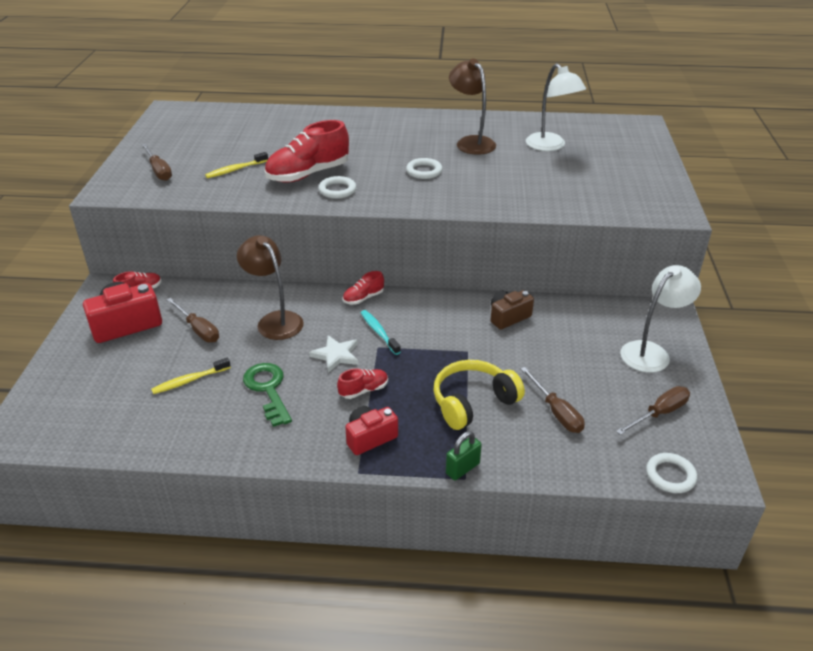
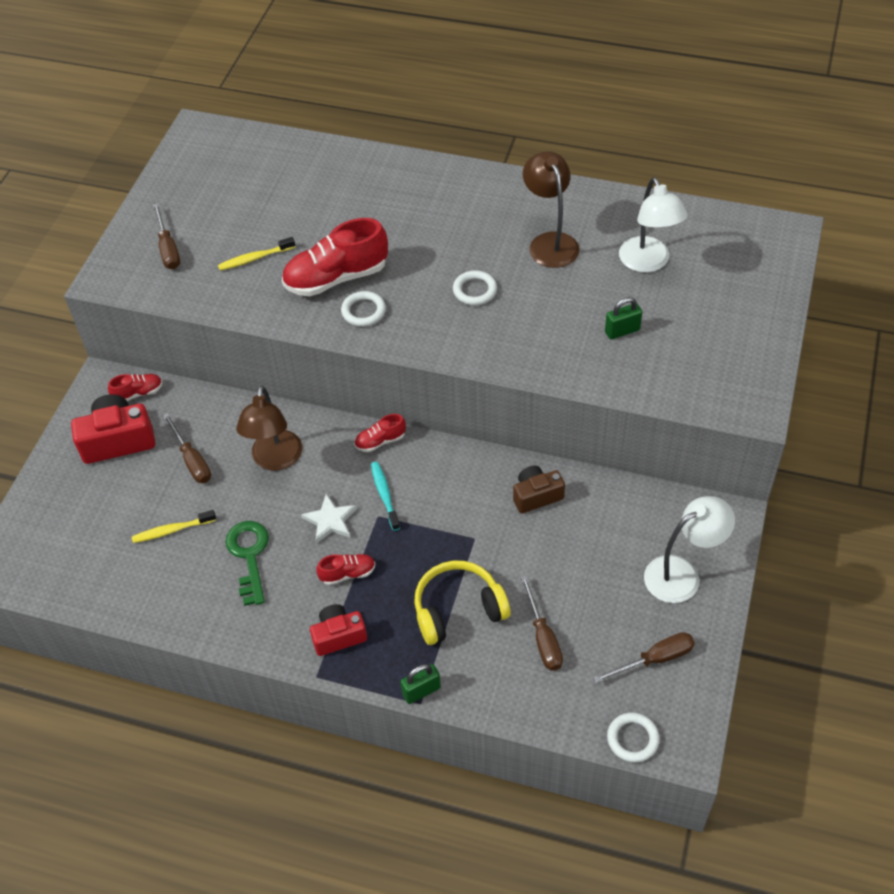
camera: 15 degrees right, 15 degrees up
(275, 320) = (275, 460): brown lamp -> brown lamp turned 150 degrees counterclockwise
(550, 182) = (622, 331): none -> green padlock

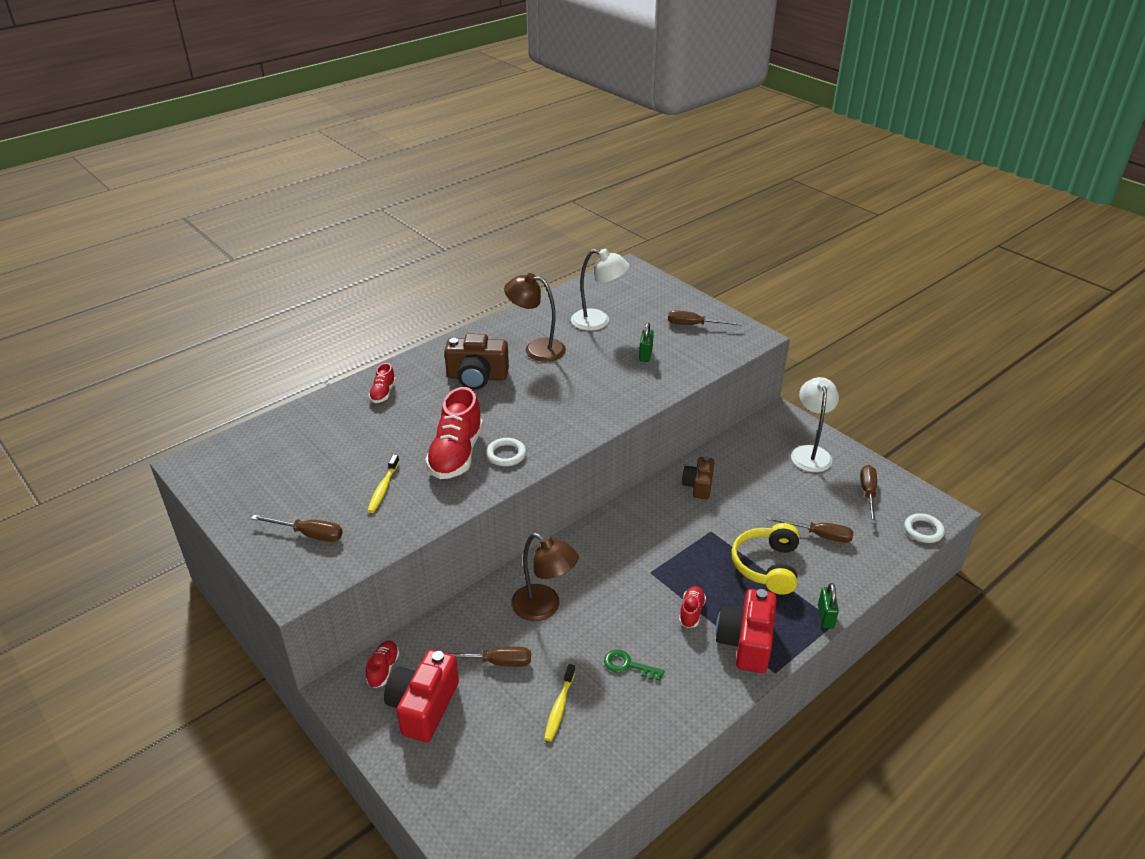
camera: 60 degrees left, 15 degrees down
(249, 556) = (628, 665): green key -> green key, size x0.65
(330, 520) = (633, 600): white star -> none
(338, 636) = (746, 642): red camera -> red camera, size x1.55
(380, 441) = (581, 540): red shoe -> red shoe (383, 393)
(384, 495) = (633, 560): turquoise toothbrush -> none
(463, 226) = (477, 377): none -> brown camera
(475, 290) = (544, 397): white ring -> none
(723, 345) = (694, 325): none -> brown screwdriver

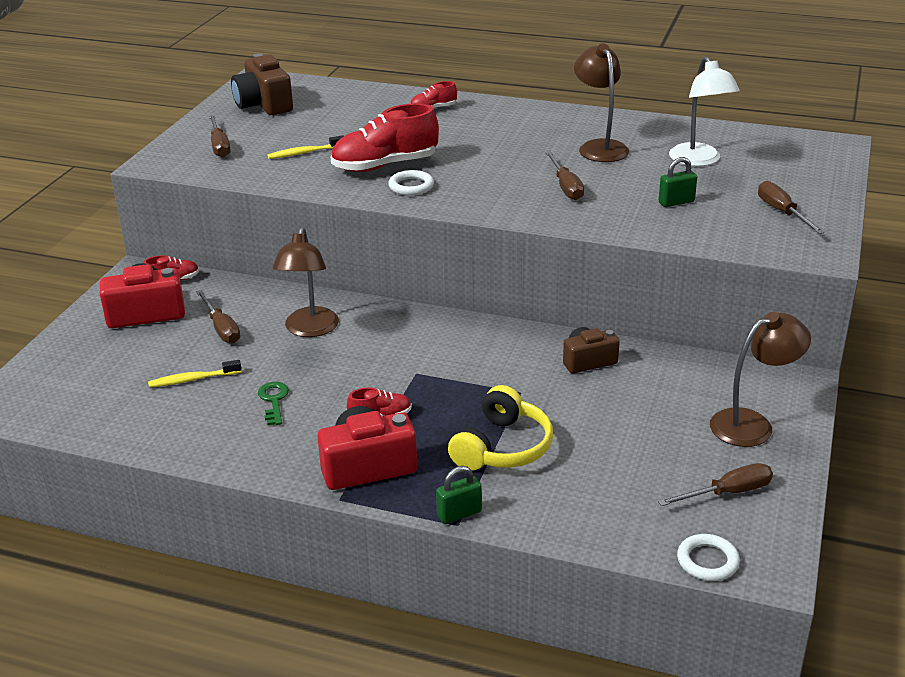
camera: 60 degrees right, 5 degrees down
(477, 377) = (512, 136): brown camera -> brown camera (264, 104)
(767, 566) = (502, 447): yellow headphones -> yellow headphones turned 135 degrees clockwise
(810, 453) = (752, 424): white lamp -> brown lamp
(819, 535) = (598, 472): brown screwdriver -> brown screwdriver (565, 187)

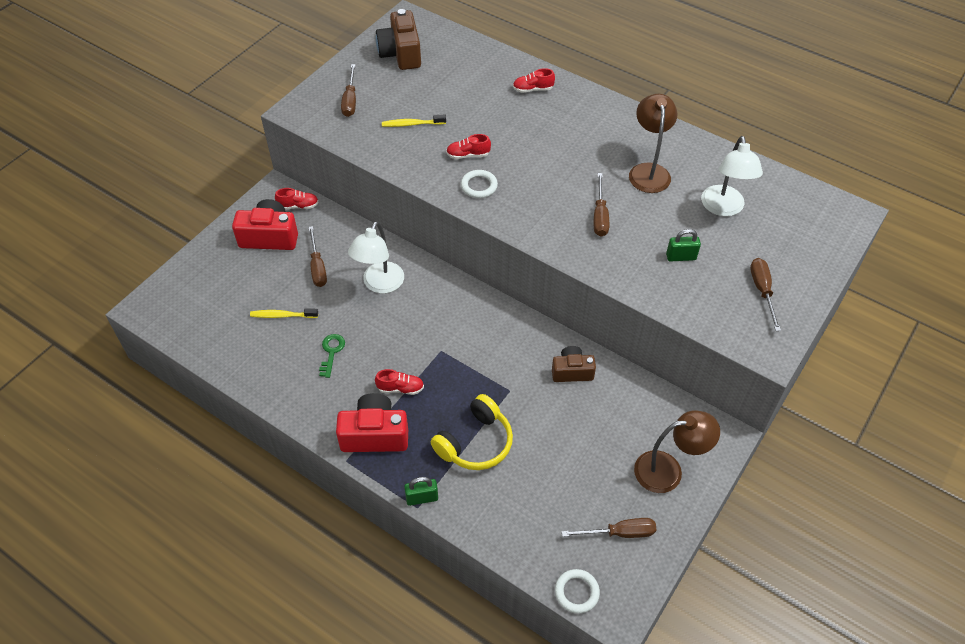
camera: 15 degrees right, 20 degrees up
(309, 329) = (380, 284): brown lamp -> white lamp
(385, 166) = (468, 155): red shoe -> red shoe, size x0.49

